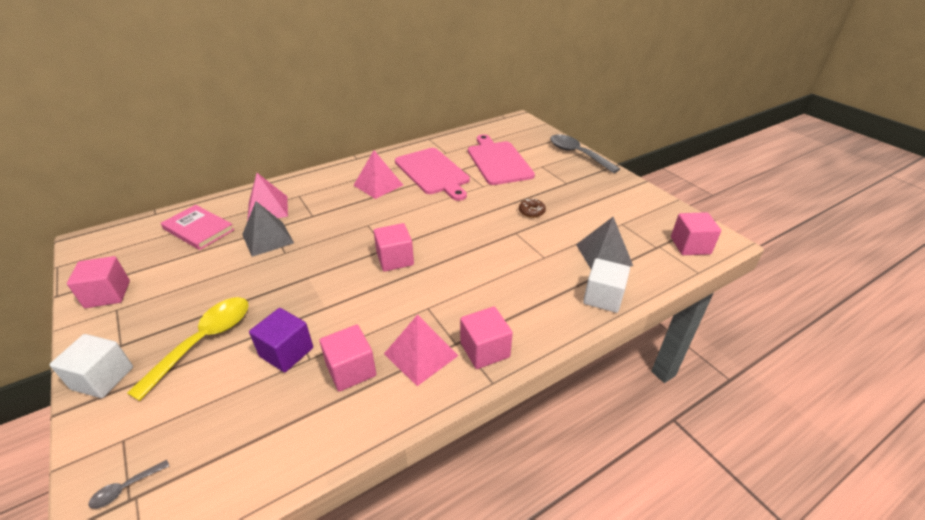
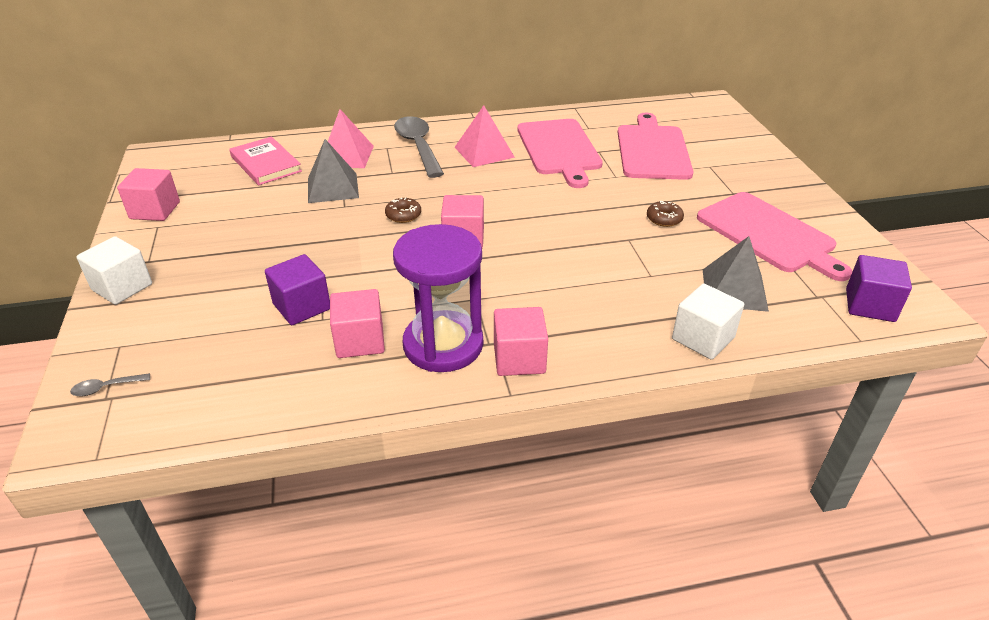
camera: 20 degrees right, 0 degrees up
(204, 341) = (226, 276): yellow spoon -> none
(338, 250) = (403, 215): none -> brown donut
(421, 354) = (443, 345): pink pyramid -> purple hourglass
(577, 154) = (770, 159): grey spoon -> grey spoon (418, 146)
(604, 208) = (769, 234): none -> pink cutting board
(690, 246) = (870, 305): pink cube -> purple cube

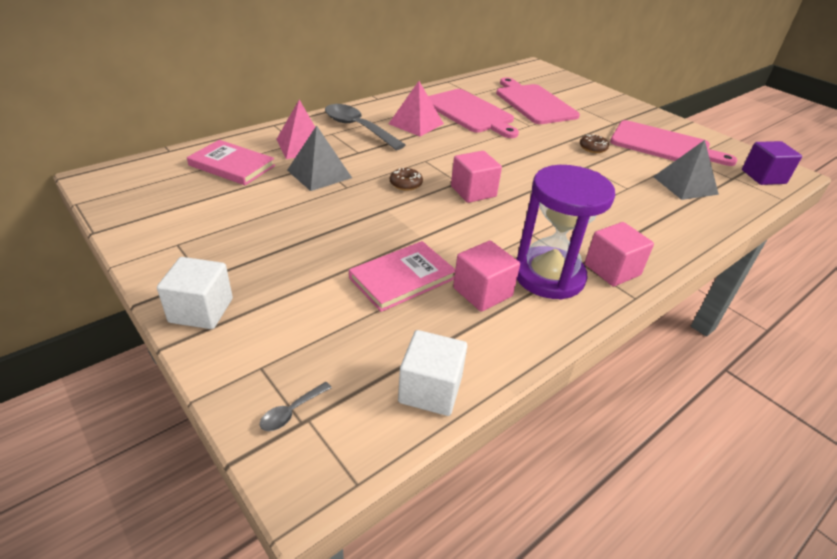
camera: 30 degrees left, 0 degrees up
(155, 210) = (158, 230): pink cube -> none
(302, 306) = (402, 278): purple cube -> pink book
(703, 338) = (704, 222): white cube -> white cube (430, 390)

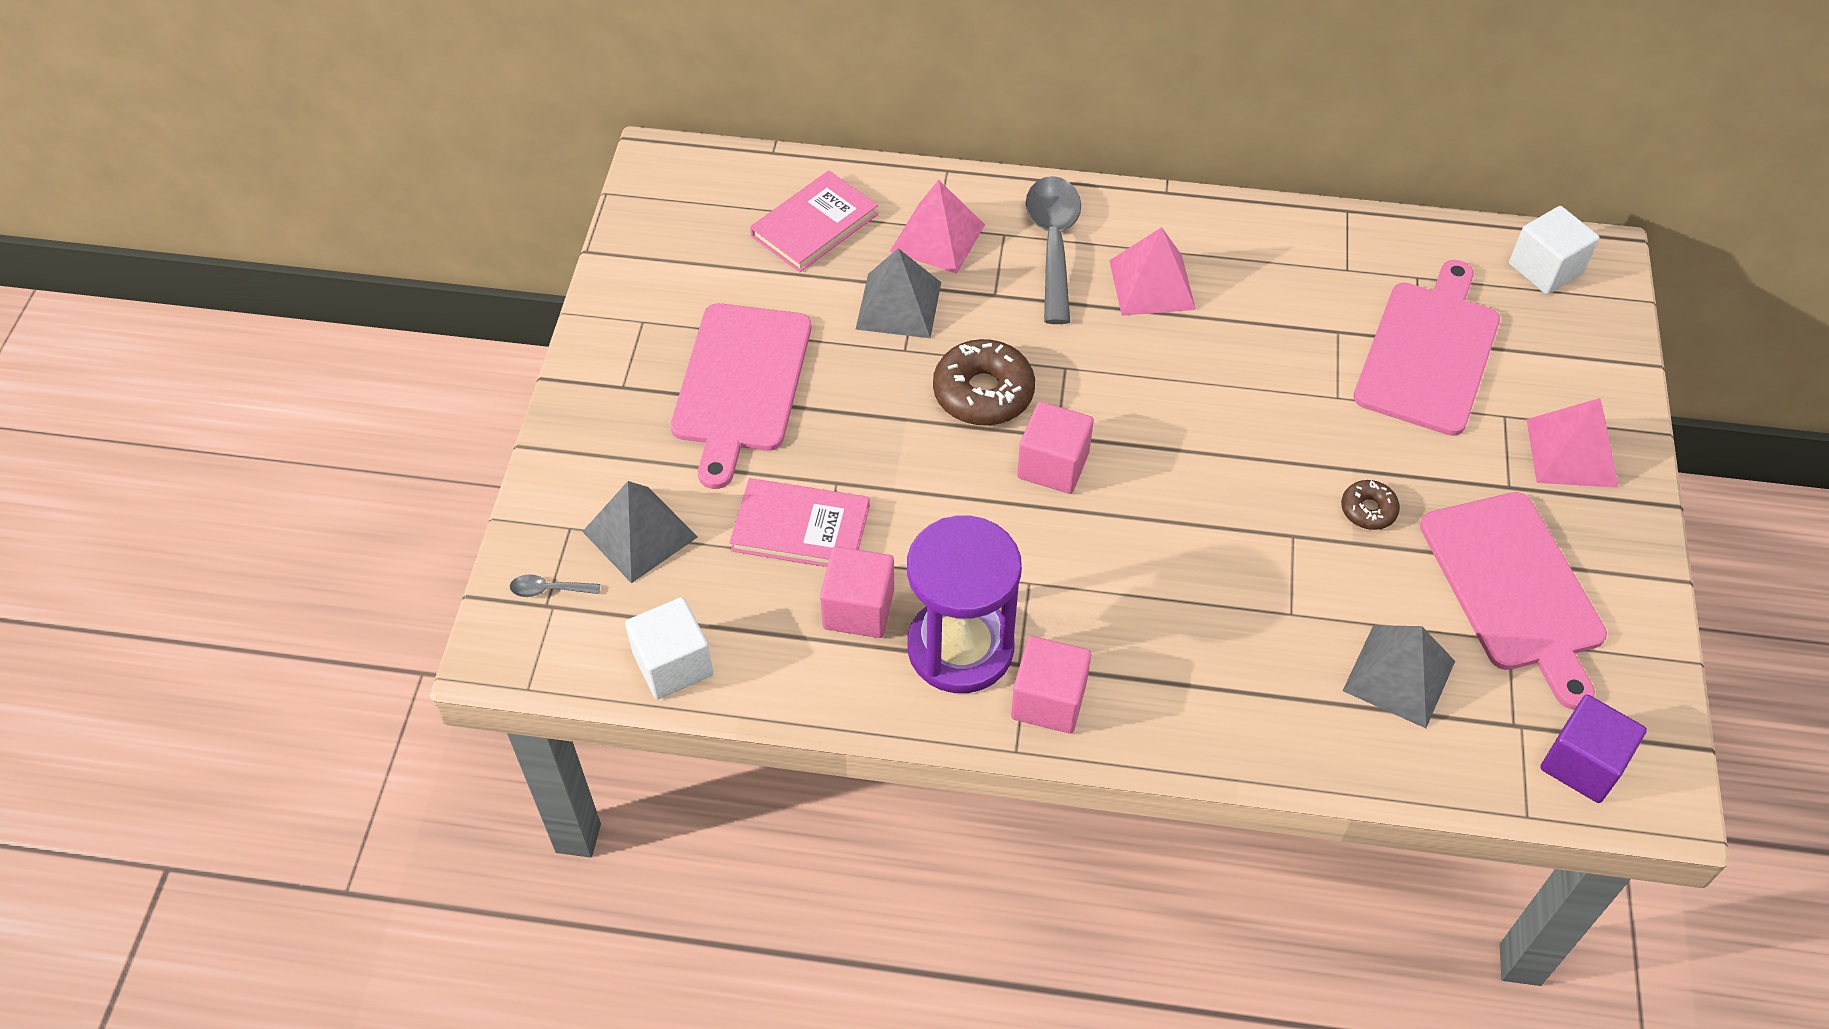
camera: 50 degrees right, 15 degrees up
(201, 310) = (585, 426): white cube -> white cube (1545, 269)
(232, 165) = (814, 225): pink book -> pink book turned 60 degrees clockwise
(314, 340) = (639, 534): none -> grey pyramid
(405, 184) = (983, 393): brown donut -> brown donut, size x1.87
(470, 113) = (1275, 310): pink cutting board -> pink cutting board (740, 384)
(612, 108) = (1572, 452): none -> pink pyramid

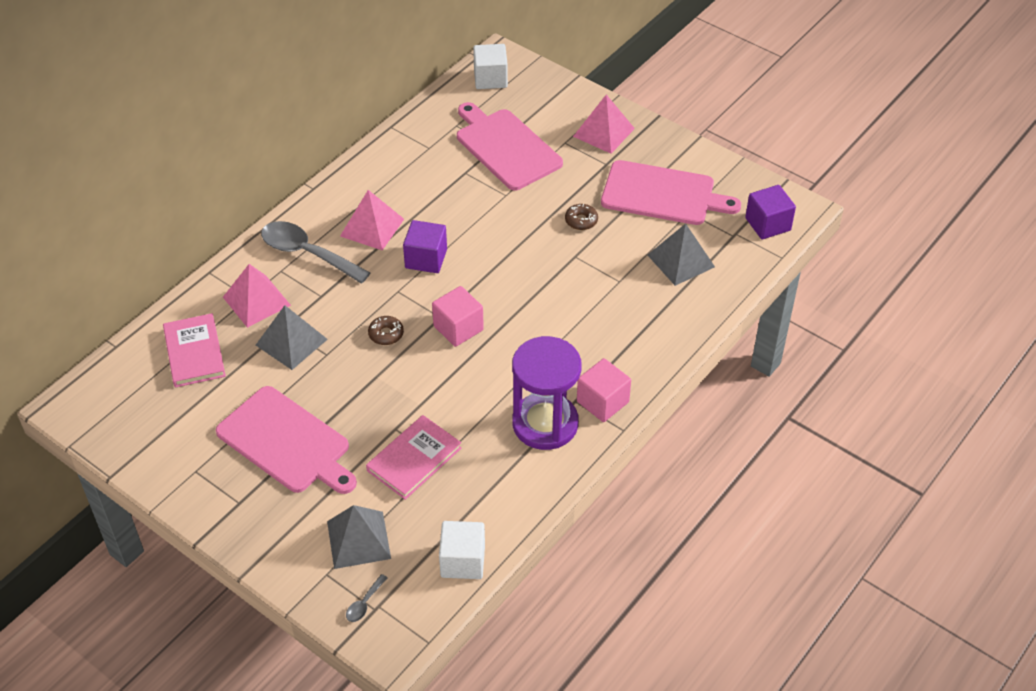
camera: 60 degrees left, 5 degrees down
(858, 609) = (488, 457): pink cube -> none
(983, 393) = (386, 334): brown donut -> brown donut, size x0.53
(1145, 369) = (426, 259): none -> purple cube

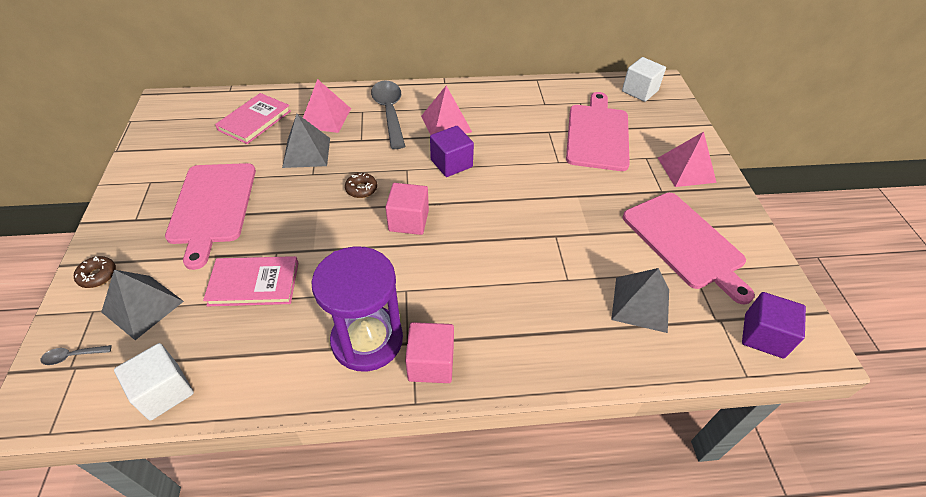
camera: 45 degrees right, 0 degrees up
(581, 221) = (592, 215): brown donut -> brown donut (98, 275)

